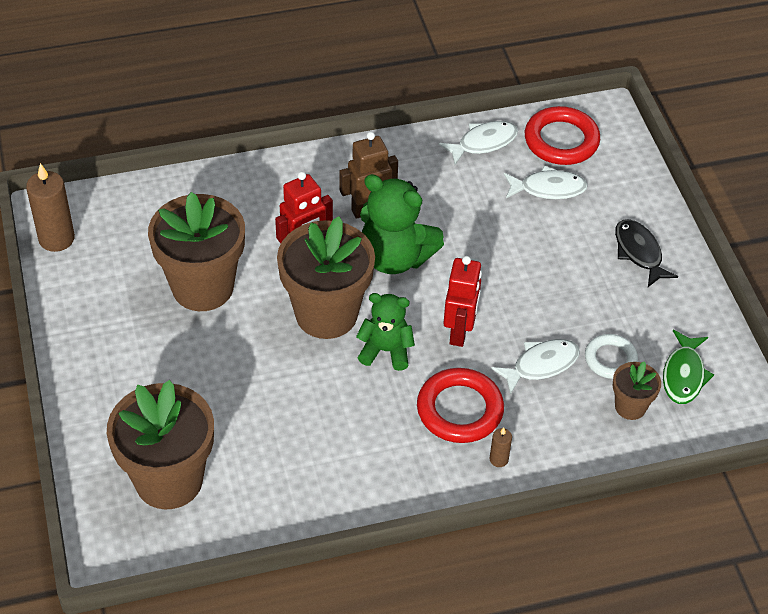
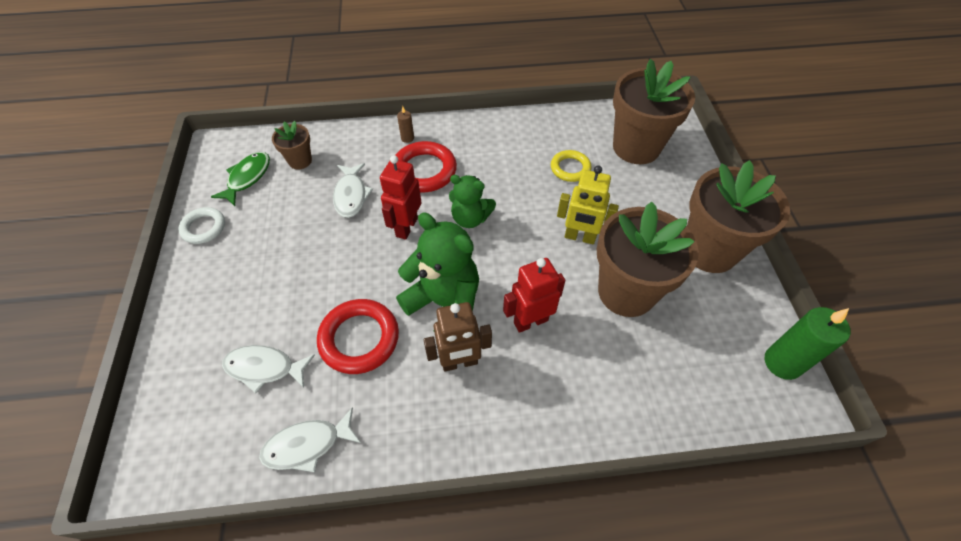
camera: 170 degrees left, 5 degrees up
(56, 238) = (782, 363): brown candle -> green candle
(252, 341) = (579, 237): none -> yellow robot
(264, 434) = (570, 168): none -> yellow ring
(326, 314) = (515, 254): brown flower pot -> brown flower pot (709, 250)
(541, 365) = (351, 195): white fish -> white fish turned 75 degrees counterclockwise
(561, 140) = (216, 437): red ring -> red ring (359, 339)
(610, 359) = (296, 194): white ring -> white ring (204, 228)
(639, 252) = (217, 283): black fish -> none

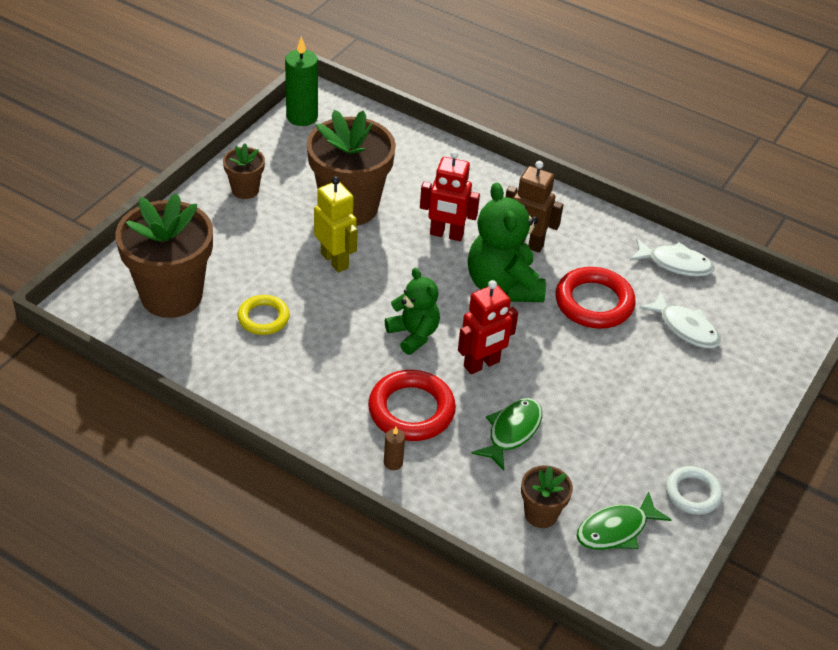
camera: 145 degrees left, 10 degrees down
(351, 195) = (512, 432): white fish -> green fish
(709, 250) = (245, 190): brown flower pot -> brown flower pot, size x0.48

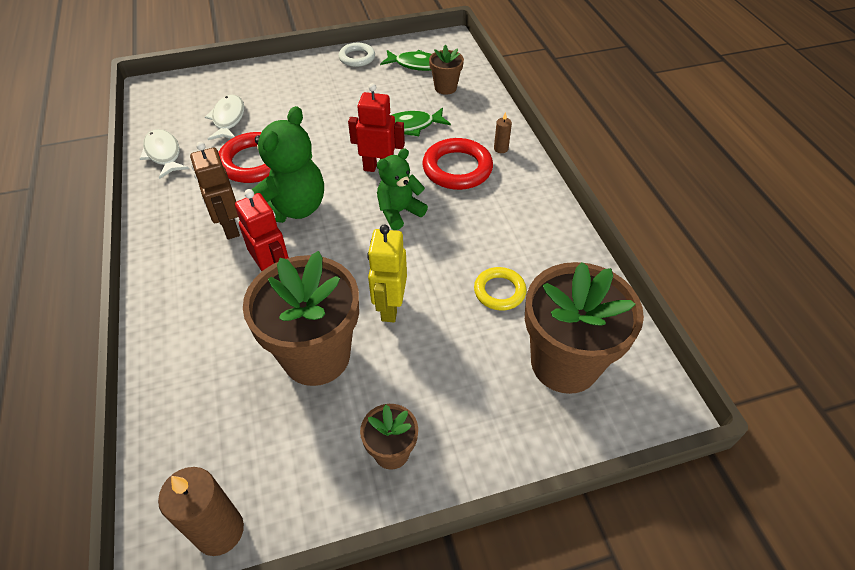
camera: 135 degrees left, 5 degrees up
(302, 117) = (219, 531): green candle -> brown candle
(413, 334) = (399, 212): green teddy bear -> green teddy bear turned 45 degrees clockwise

